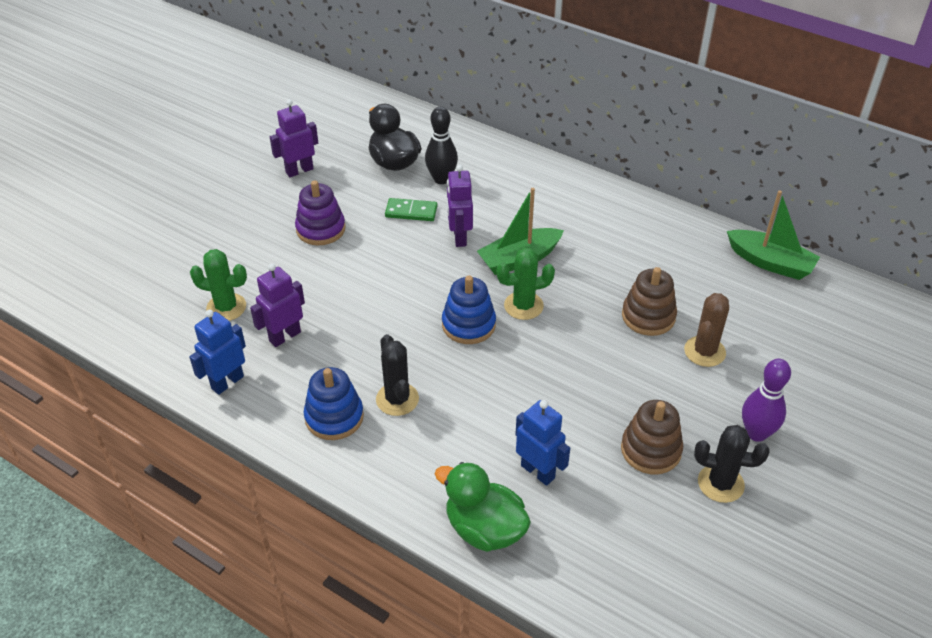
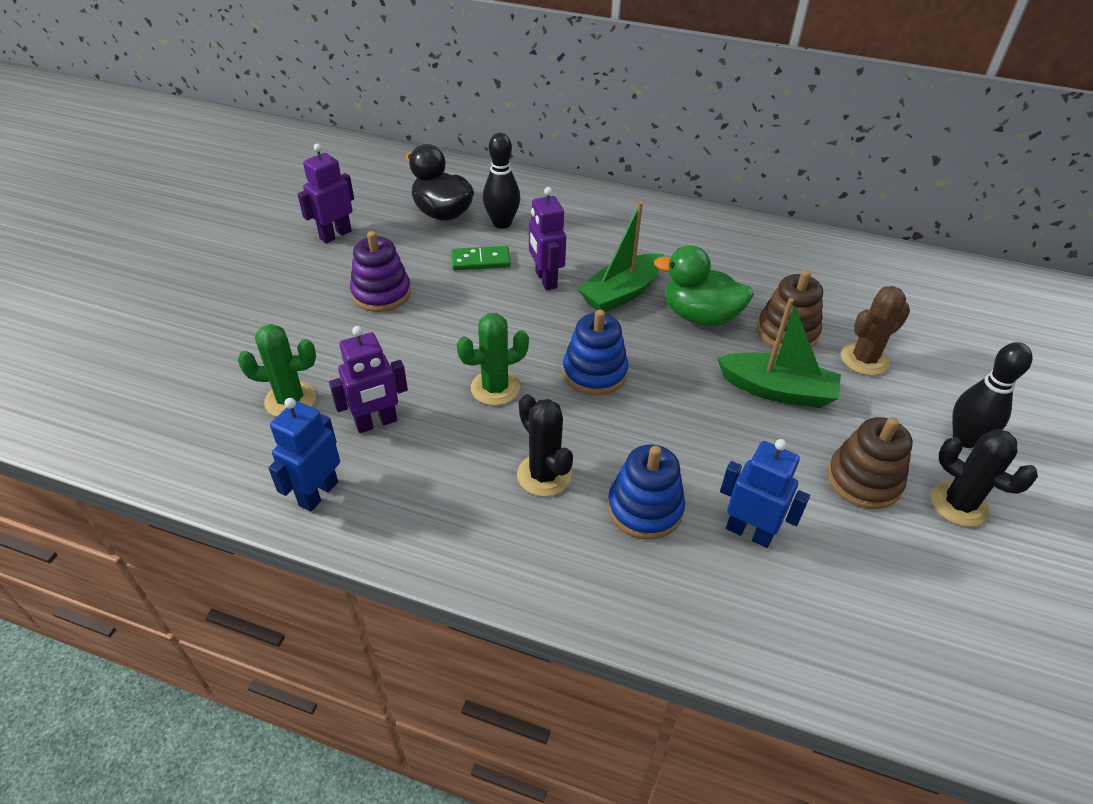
camera: 15 degrees left, 0 degrees up
(284, 336) = (376, 423): purple robot -> purple robot turned 150 degrees counterclockwise
(334, 417) = (473, 512): blue stacking toy -> blue stacking toy (645, 508)
(484, 529) = (717, 621): green duck -> green duck (700, 316)
(523, 306) = (648, 342): green cactus -> green cactus (495, 388)
(704, 351) = (864, 359): brown cactus -> brown cactus turned 45 degrees clockwise
(720, 483) = (958, 504): black cactus -> black cactus turned 45 degrees clockwise
(756, 433) = (964, 439): purple bowling pin -> black bowling pin
(770, 263) = (881, 259): green boat -> green boat (777, 390)

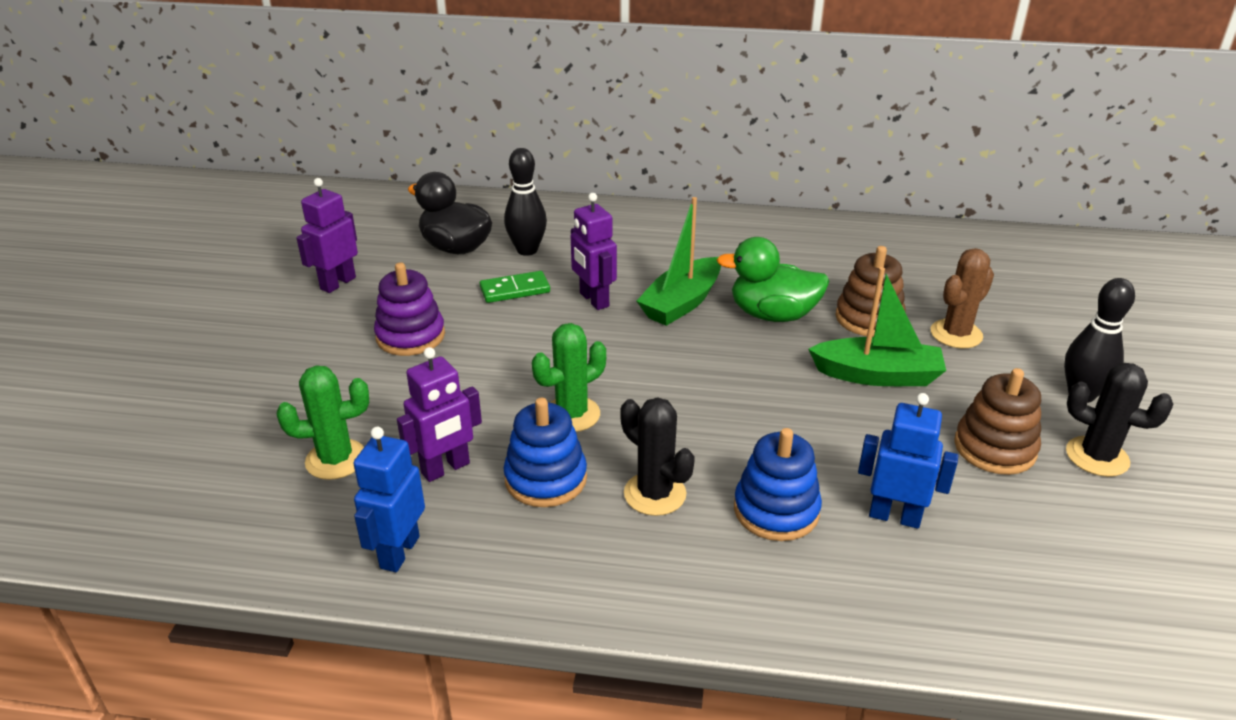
camera: 10 degrees left, 10 degrees down
(594, 373) = (677, 384): blue stacking toy -> blue stacking toy (546, 479)

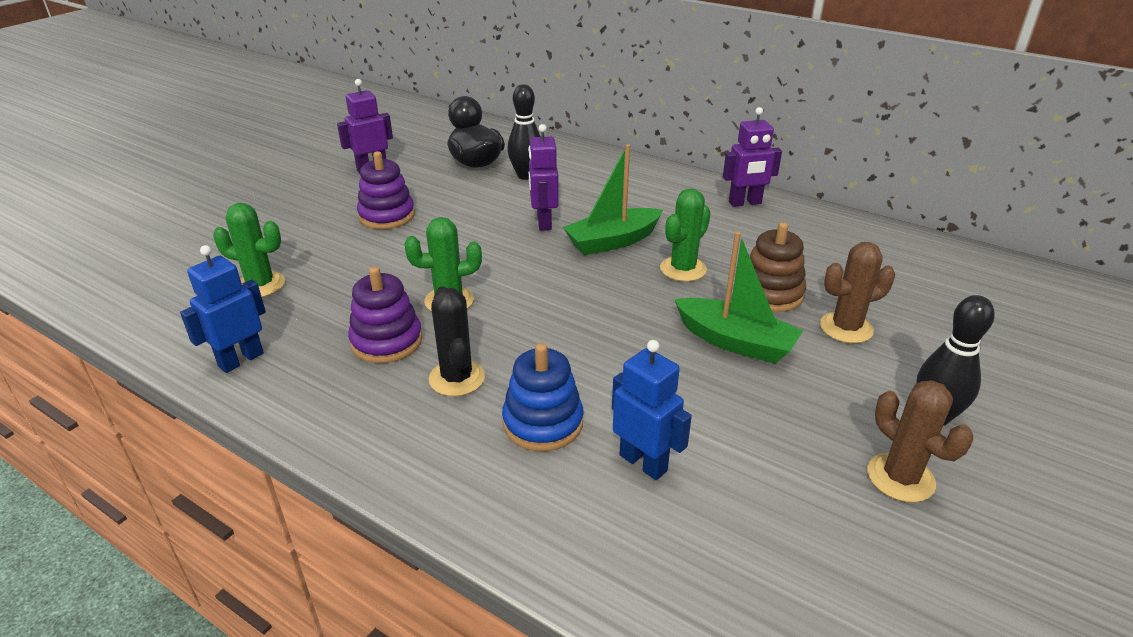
camera: 25 degrees right, 0 degrees up
(446, 469) = (325, 313): purple robot -> purple robot (745, 203)
(515, 290) = (490, 201): green domino -> none
(546, 479) = (386, 341): blue stacking toy -> purple stacking toy
(772, 315) = (683, 269): green duck -> green cactus
(994, 448) = (796, 436): brown stacking toy -> none
(1097, 457) = (900, 478): black cactus -> brown cactus

